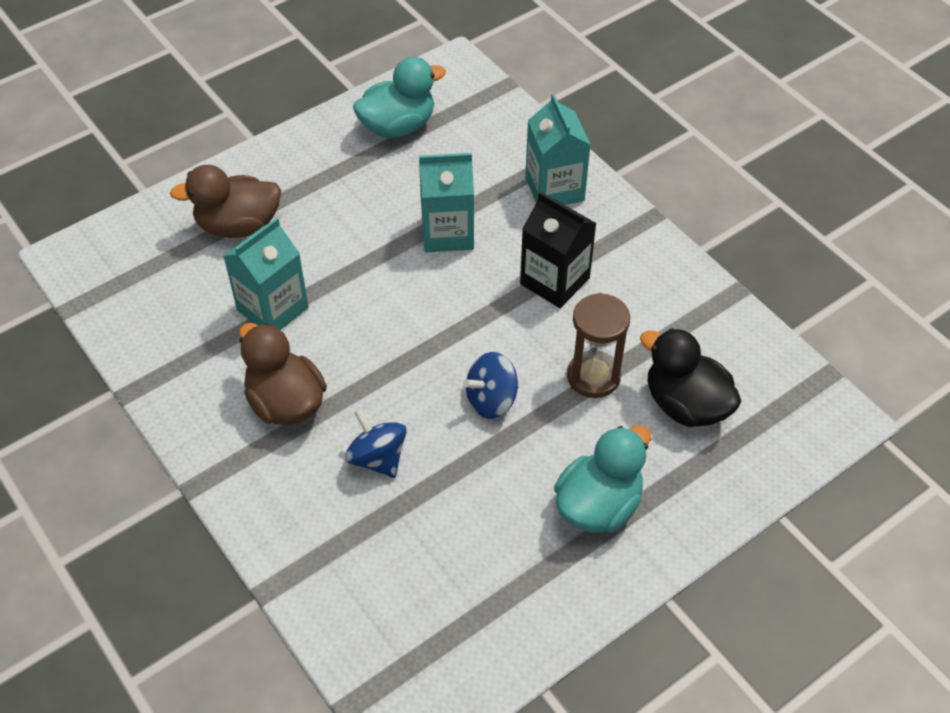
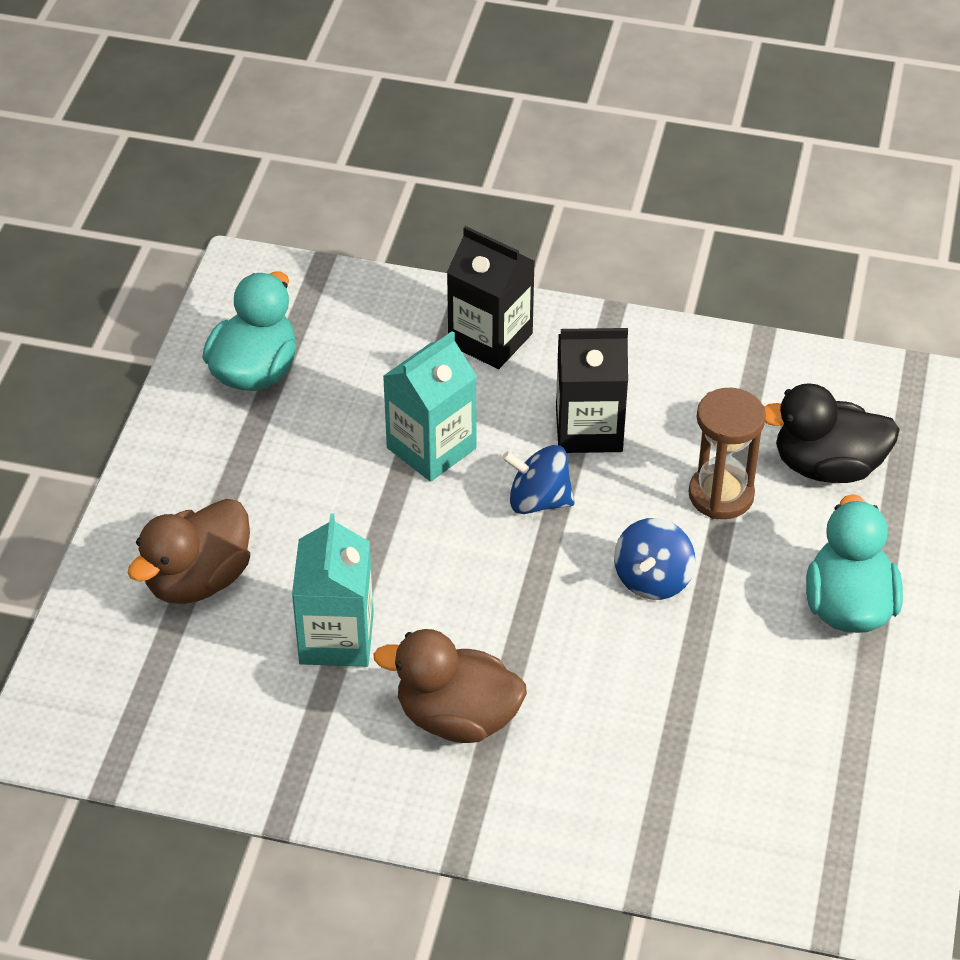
camera: 40 degrees left, 5 degrees down
(377, 458) = (606, 705): blue spinning top -> blue spinning top (538, 500)
(554, 189) = (490, 339): turquoise carton -> black carton

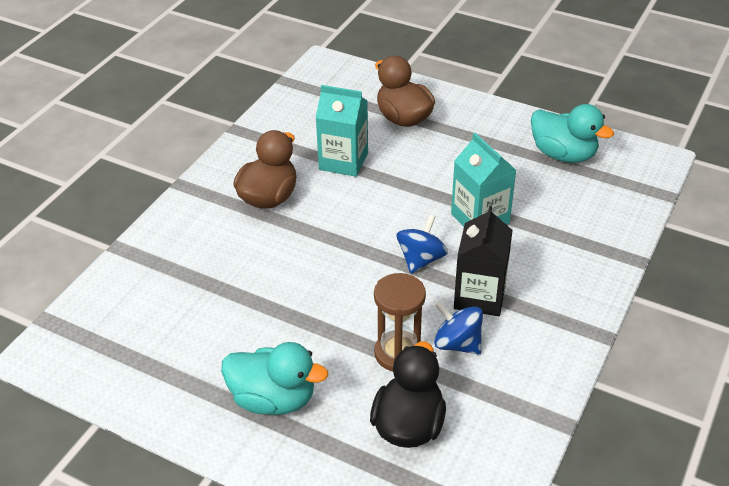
camera: 105 degrees right, 5 degrees down
(490, 339) = (578, 262): black carton -> none
(652, 579) = (336, 300): blue spinning top -> blue spinning top (457, 343)

